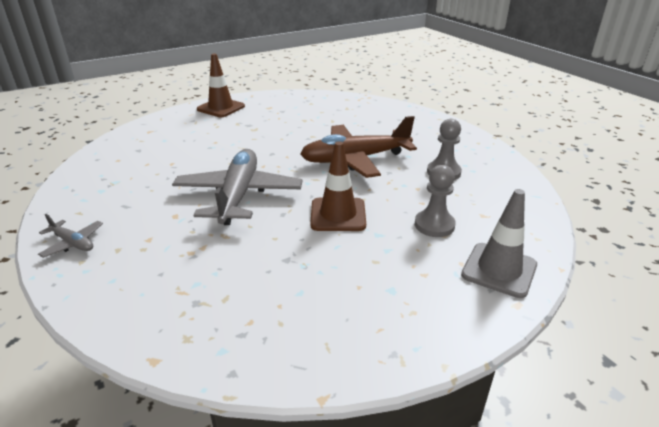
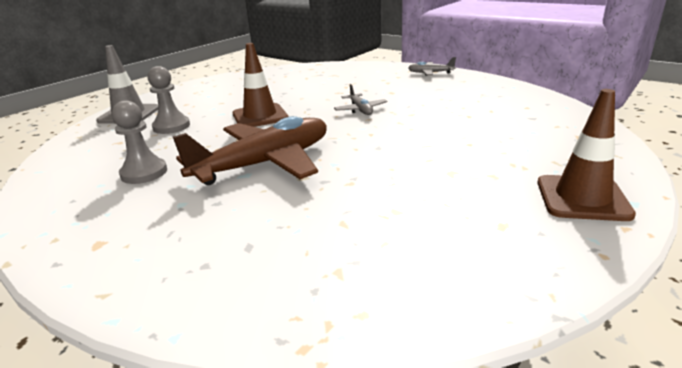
camera: 160 degrees right, 5 degrees down
(238, 195) = (360, 110): grey plane -> grey plane, size x0.45

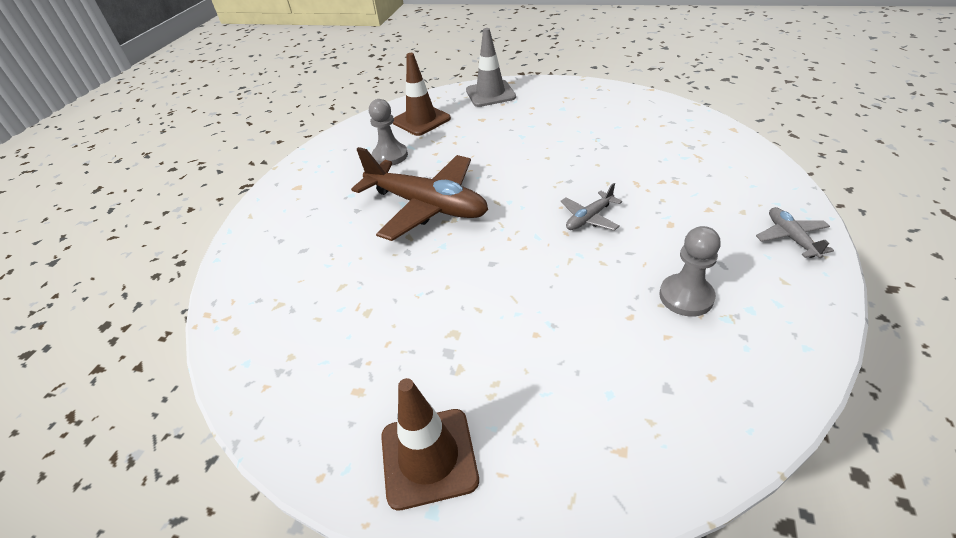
camera: 70 degrees right, 15 degrees up
(171, 126) = (477, 125): grey pawn -> grey pawn (686, 296)
(260, 116) = (528, 160): brown traffic cone -> brown traffic cone (421, 120)

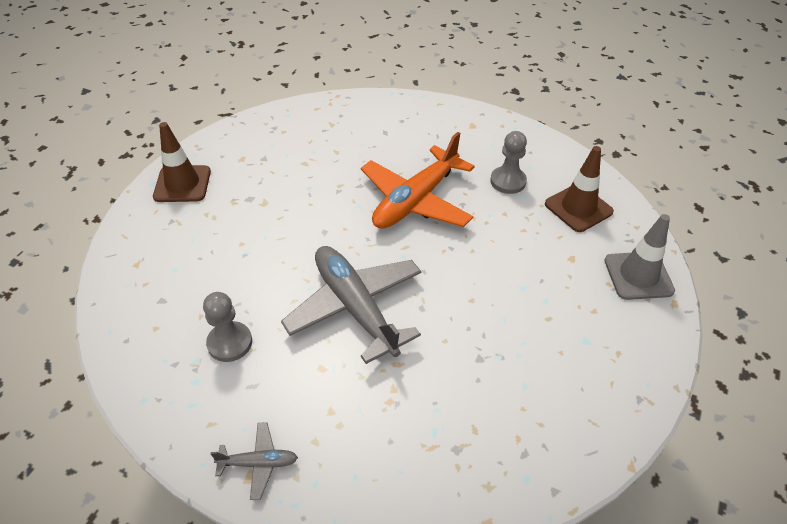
camera: 95 degrees right, 5 degrees up
(427, 206) = (416, 201): brown plane -> orange plane
(589, 218) = (355, 307): grey plane -> grey plane, size x2.23

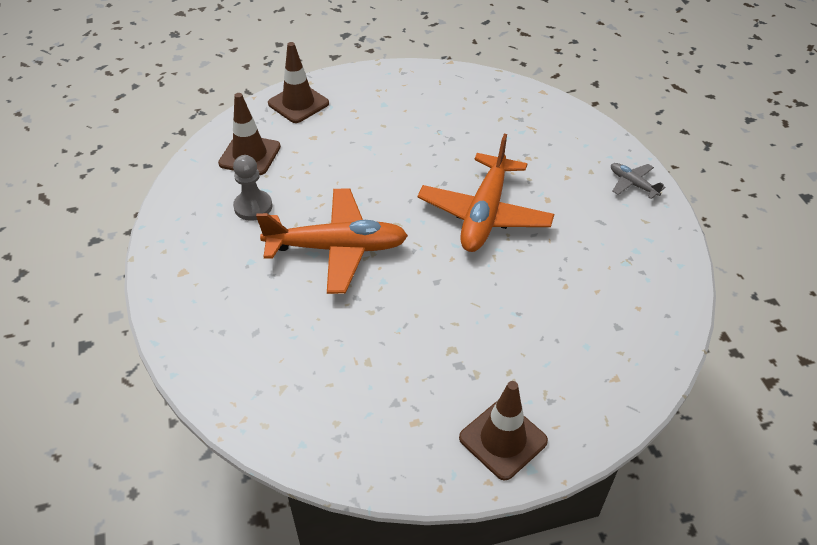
camera: 130 degrees left, 0 degrees up
(230, 343) = (592, 256): grey pawn -> none
(355, 307) = (484, 214): grey plane -> orange plane
(638, 276) = (298, 103): grey traffic cone -> brown traffic cone

